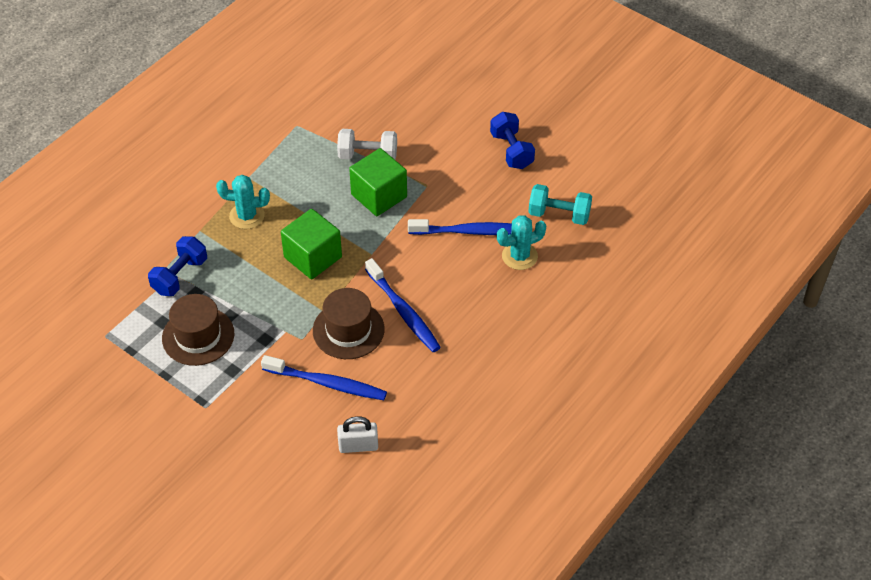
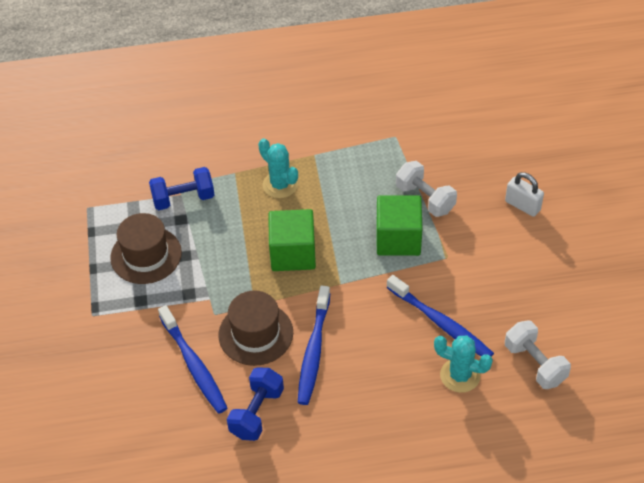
camera: 45 degrees right, 0 degrees up
(358, 446) = (161, 435): white padlock -> white padlock (522, 205)
(511, 150) = (553, 277): blue dumbbell -> blue dumbbell (256, 412)
(559, 215) = (535, 364): turquoise dumbbell -> white dumbbell

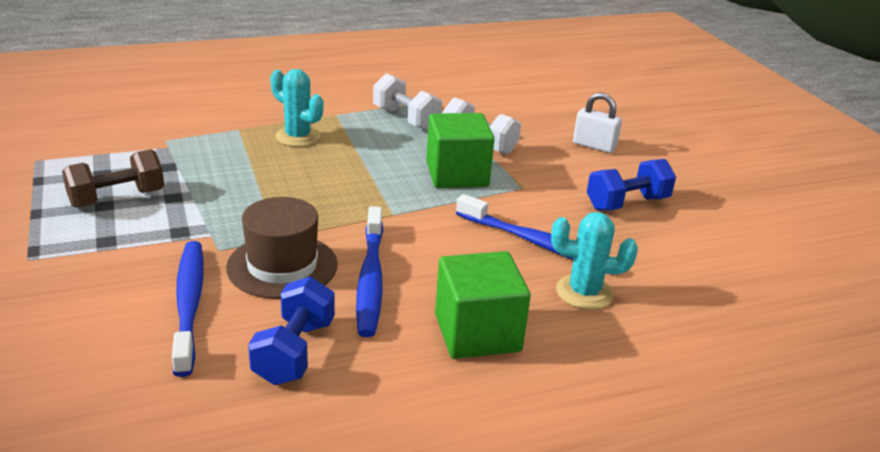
camera: 15 degrees left, 20 degrees down
(146, 255) = (117, 198): brown hat -> brown dumbbell
(183, 198) = (171, 150): blue dumbbell -> blue dumbbell (627, 203)
(194, 365) = (189, 304): blue toothbrush -> blue toothbrush turned 150 degrees counterclockwise
(293, 253) = (323, 190): green cube -> green cube (477, 333)
(535, 364) = (677, 276): white dumbbell -> white dumbbell (406, 119)

